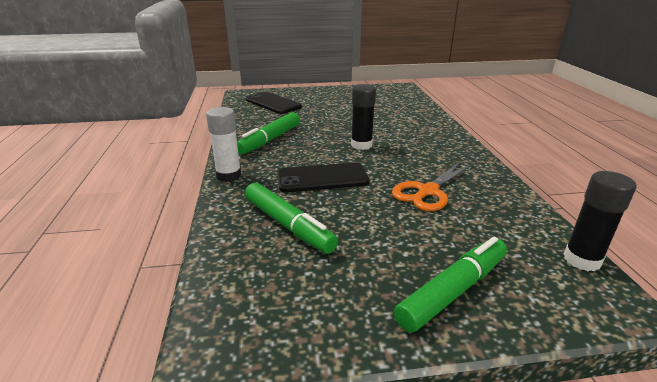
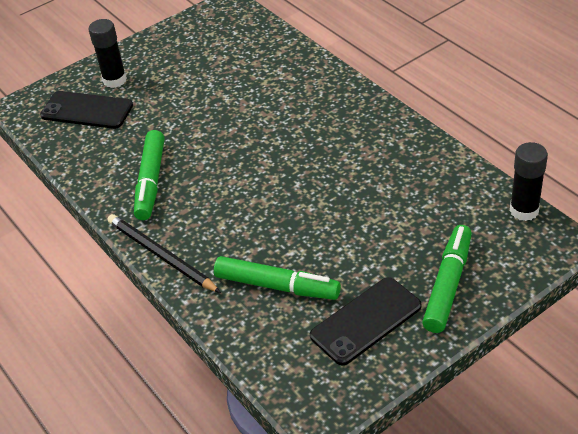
camera: 25 degrees left, 15 degrees up
(229, 176) = (161, 255): white glue stick -> black pencil
(322, 178) = (259, 214): black phone -> black phone (366, 321)
(361, 145) = (260, 146): black glue stick -> black glue stick (114, 80)
(428, 191) = (370, 187): orange scissors -> none

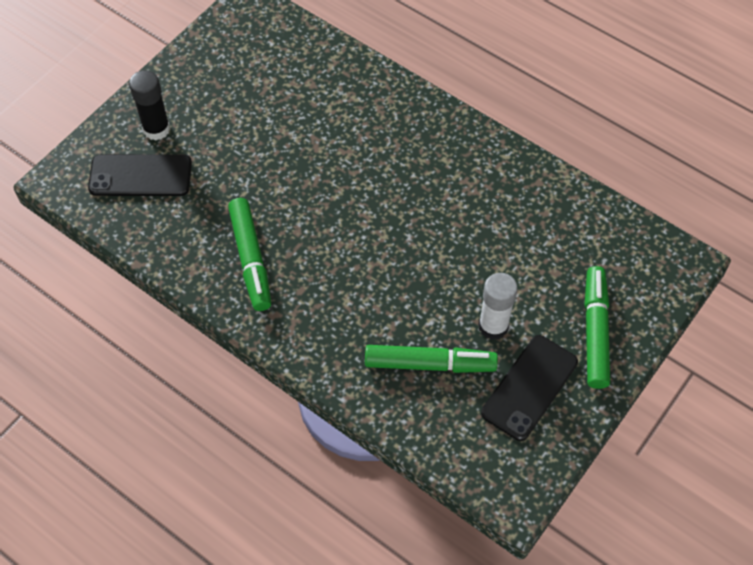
camera: 20 degrees left, 15 degrees up
(161, 255) = (297, 349): black pencil -> none
(349, 265) = (493, 326): none -> white glue stick
(524, 210) = (643, 233): black glue stick -> none

